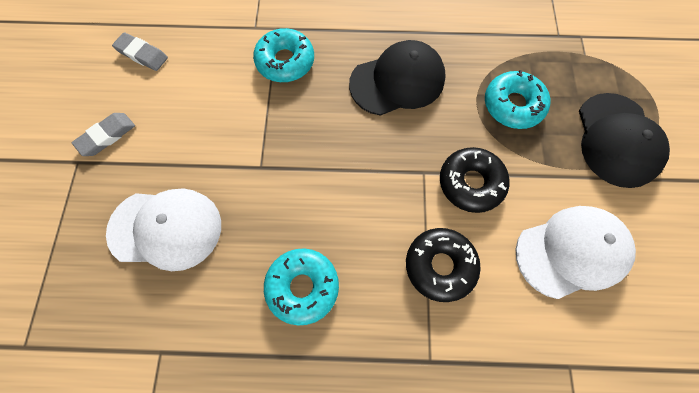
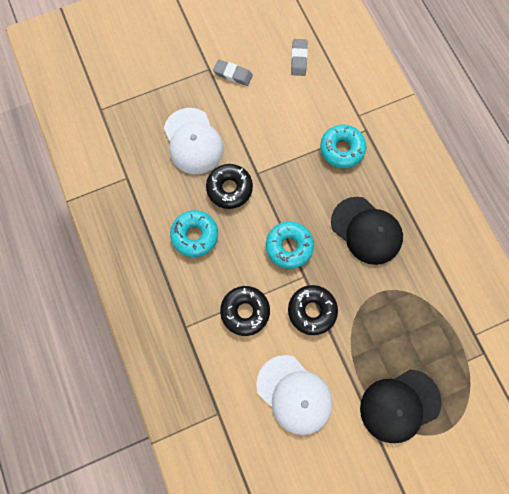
camera: 65 degrees right, 5 degrees up
(261, 210) = (229, 188): none -> black donut
(513, 105) = (389, 319): turquoise donut -> turquoise donut (289, 246)

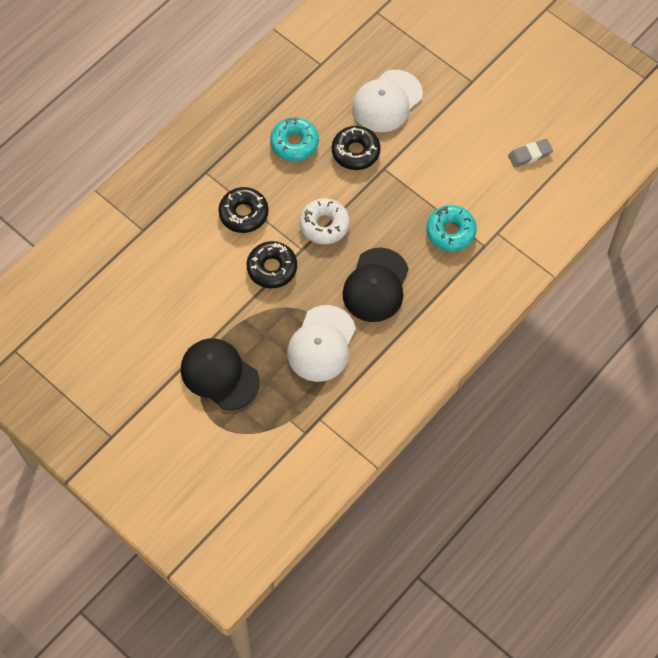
camera: 65 degrees right, 10 degrees down
(233, 74) = (478, 104): grey eraser -> none
(289, 246) = (324, 225): turquoise donut -> white donut
(294, 394) = (188, 283): white cap -> white cap (321, 344)

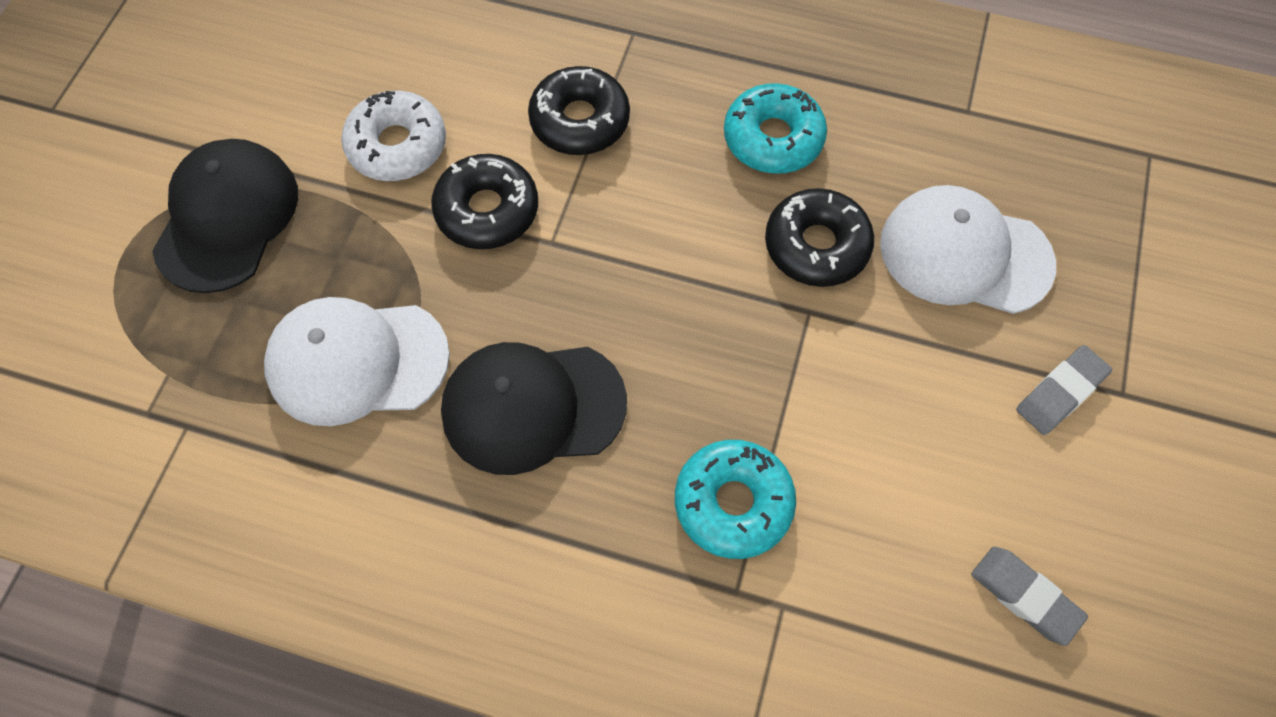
camera: 65 degrees right, 0 degrees up
(324, 225) = (624, 258): white donut -> white donut (397, 145)
(461, 101) = (1060, 392): none -> grey eraser

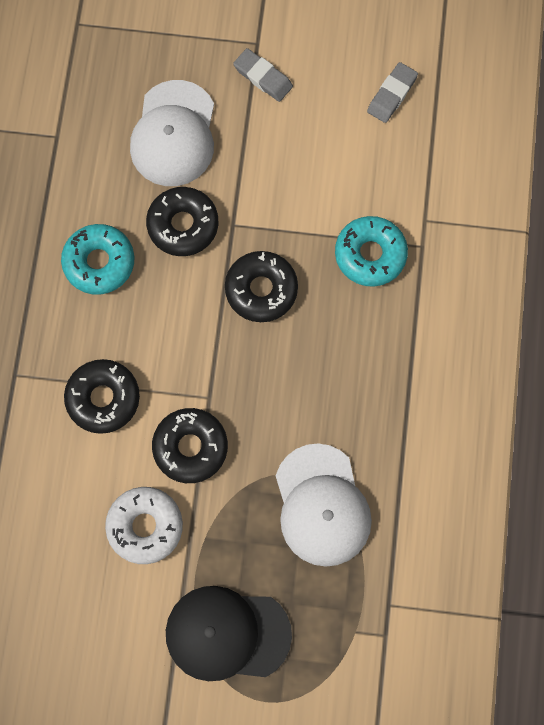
camera: 100 degrees left, 10 degrees up
(533, 407) = (332, 384): black cap -> none
(700, 333) = (261, 290): none -> black donut

